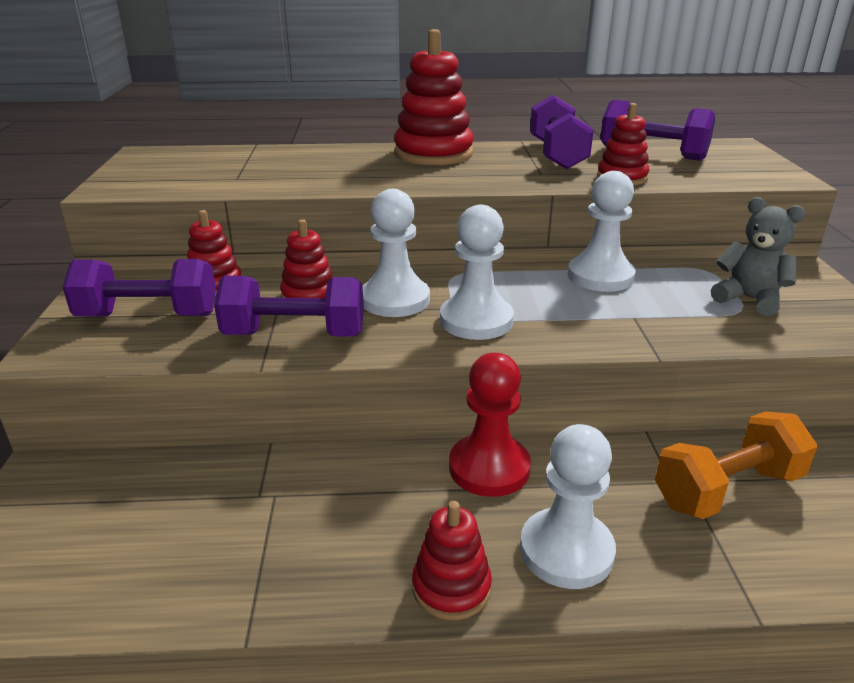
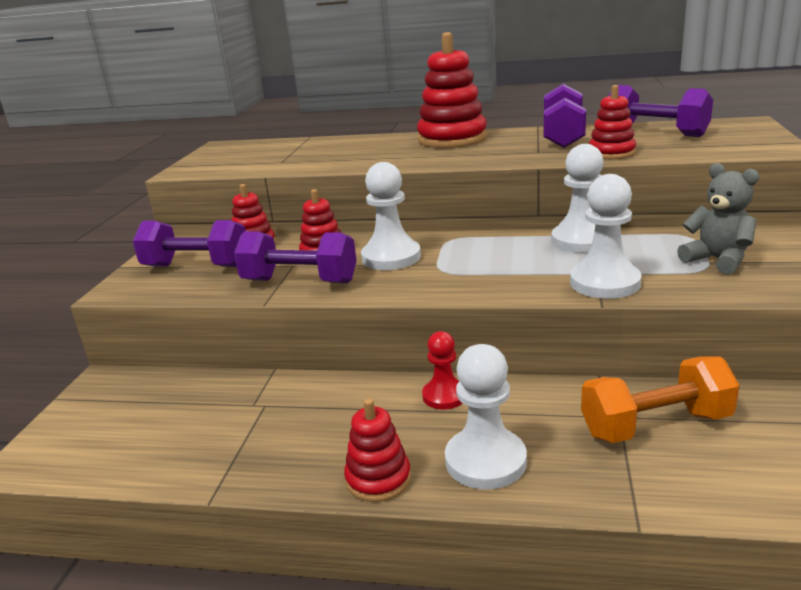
camera: 15 degrees right, 5 degrees down
(476, 320) = (452, 273): white pawn -> white pawn (605, 283)
(489, 468) = (444, 396): red pawn -> red pawn, size x0.63

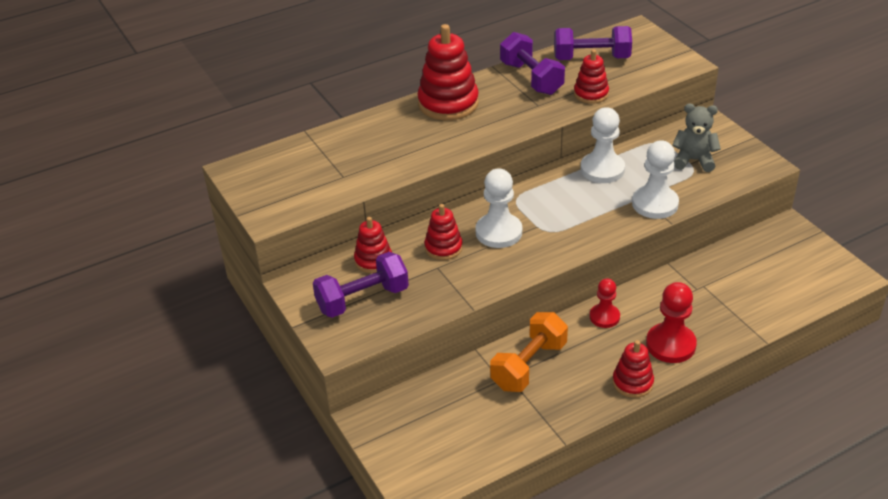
camera: 40 degrees left, 15 degrees up
(300, 281) = (467, 279): purple dumbbell -> none
(485, 461) = (670, 345): white pawn -> red pawn
(655, 425) = (724, 283): orange dumbbell -> orange dumbbell (529, 365)

